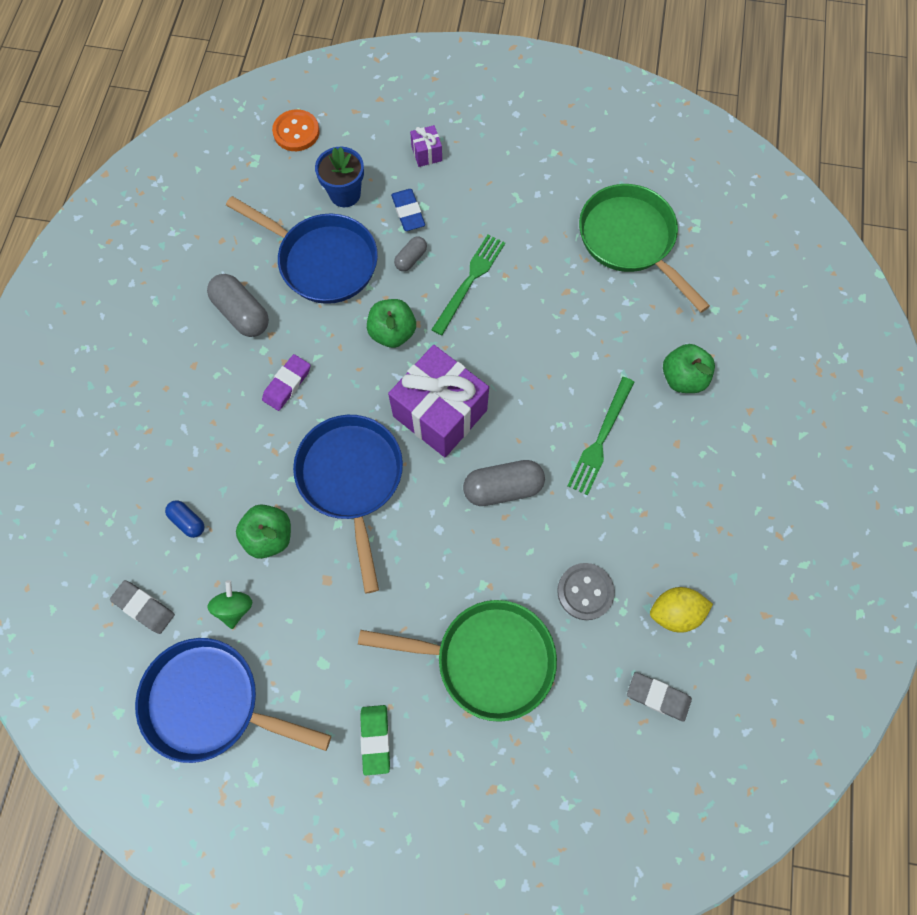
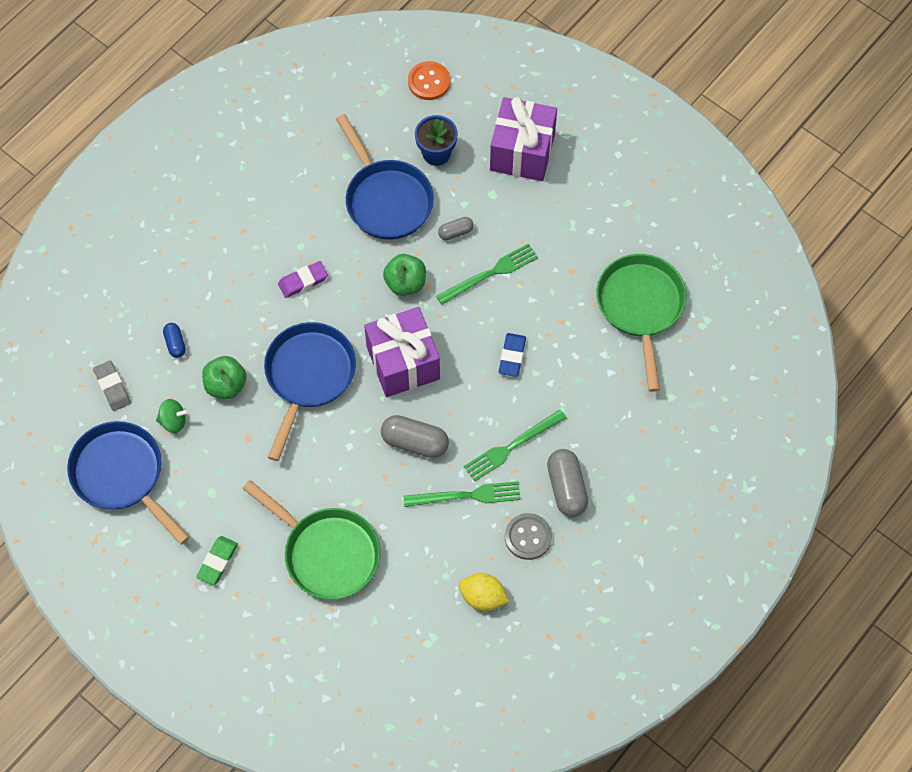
camera: 30 degrees right, 5 degrees down
(234, 607) = (173, 421): green spinning top -> green spinning top turned 60 degrees clockwise
(242, 313) = (301, 209): grey capsule -> grey capsule (566, 488)
(408, 212) = (477, 193): blue eraser -> blue eraser (512, 356)
(426, 154) = (522, 152): purple gift -> purple gift, size x2.37
(585, 592) = (427, 547): grey button -> grey button (528, 537)
(589, 514) = (466, 495): none -> green fork
(658, 696) = (431, 645): grey eraser -> none
(682, 378) = (607, 435): green apple -> none

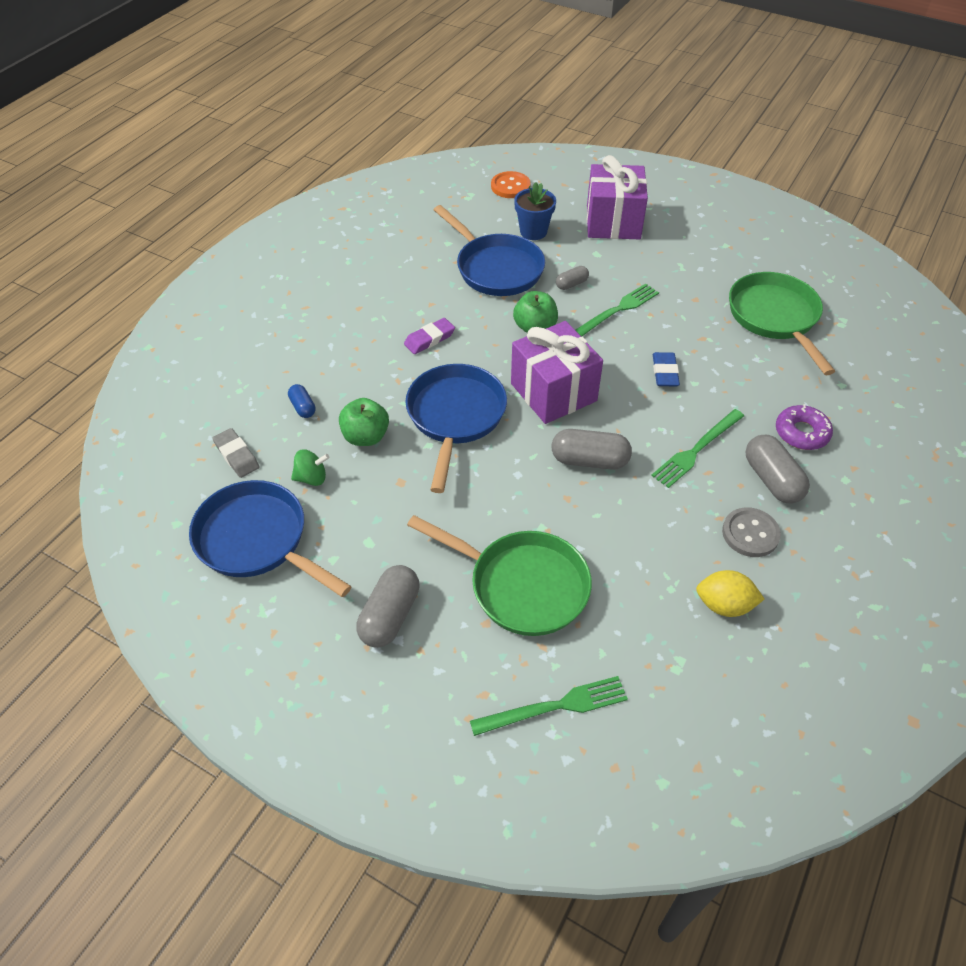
camera: 10 degrees left, 15 degrees down
(217, 561) = (390, 615): green eraser -> grey capsule
(466, 495) = (665, 503): green fork -> green fork (555, 706)
(612, 444) = (801, 433): none -> purple donut

